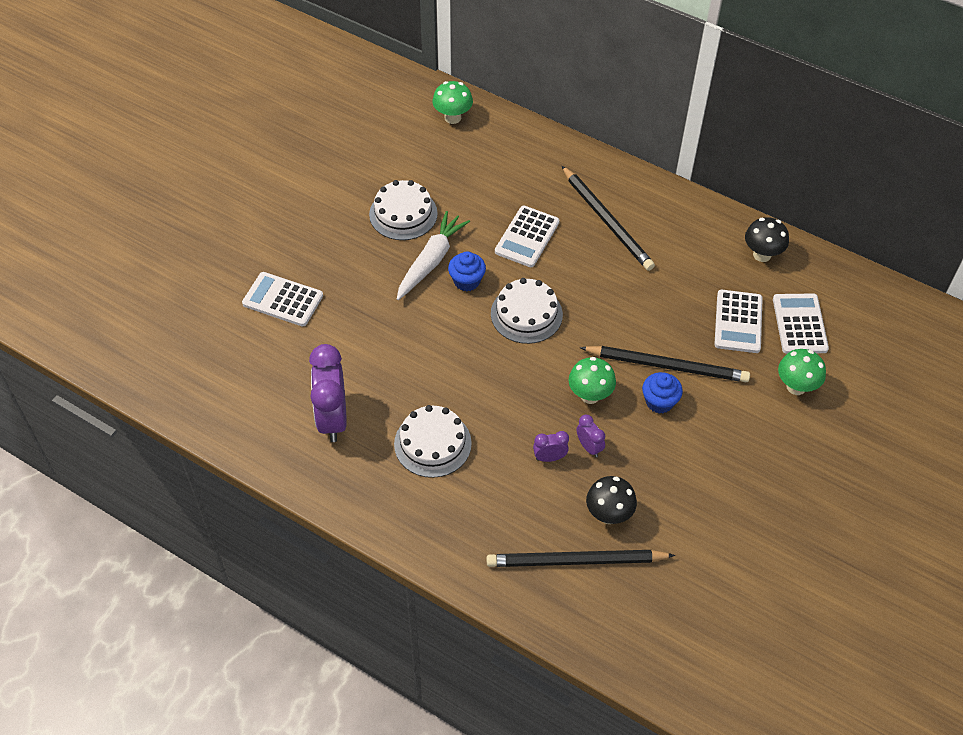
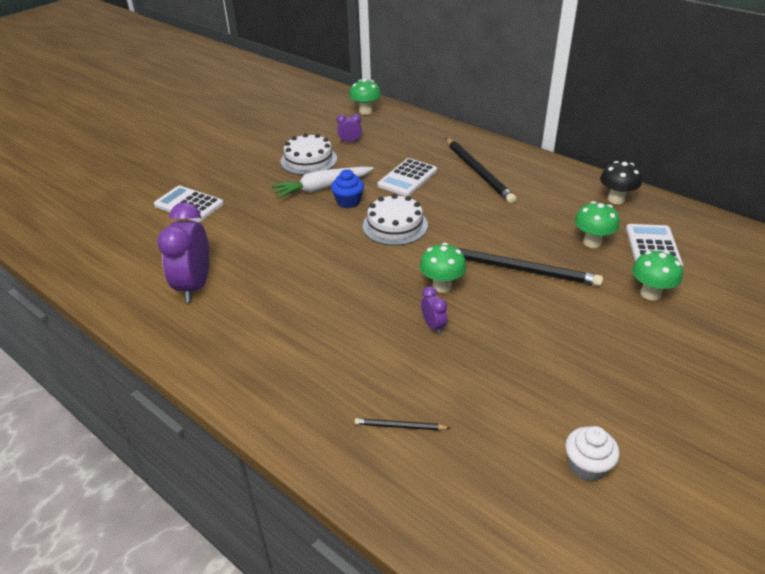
camera: 10 degrees right, 15 degrees down
(431, 261) = (322, 188): white carrot -> white carrot turned 150 degrees counterclockwise
(432, 443) = (280, 311): white cake -> none
(549, 457) = (392, 331): purple clock -> purple clock (350, 142)
(576, 561) = (400, 426): black pencil -> black pencil, size x0.46
(608, 514) = (443, 386): black mushroom -> none
(659, 402) = (510, 296): blue cupcake -> none
(738, 322) = (592, 242): white calculator -> green mushroom
(740, 582) = (587, 466): none -> white cupcake

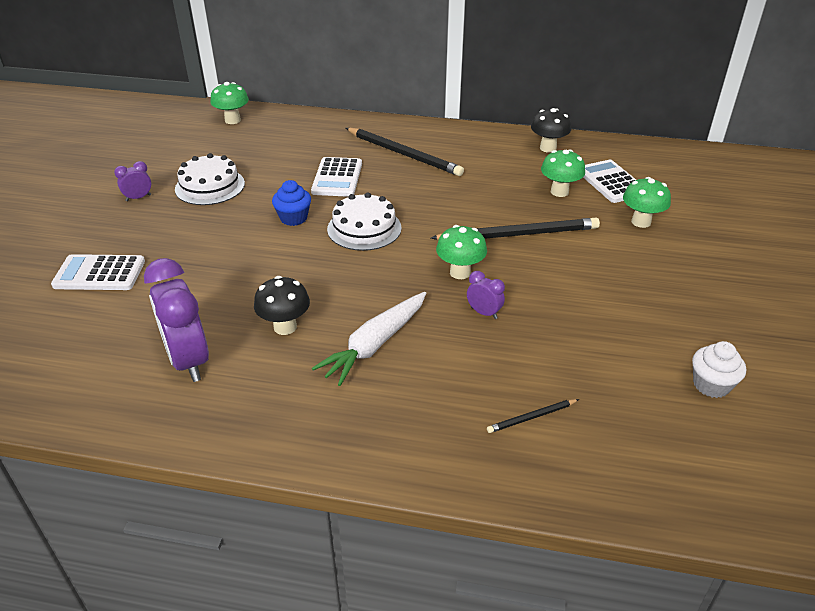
camera: 30 degrees left, 0 degrees up
(275, 284) = (285, 327): none -> black mushroom
(322, 188) = (251, 212): white carrot -> white carrot (375, 344)
(350, 142) = (242, 156): purple clock -> purple clock (138, 198)

